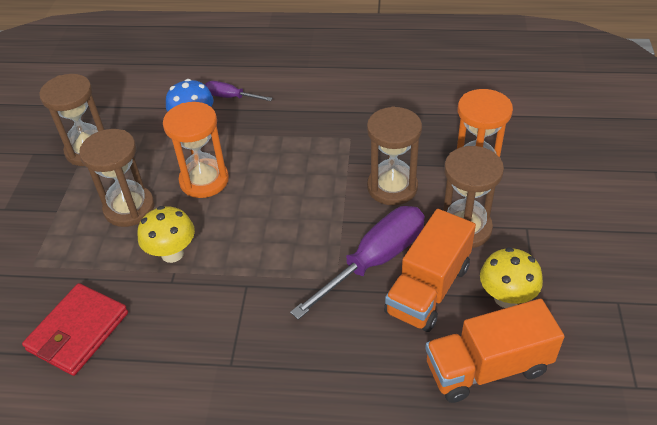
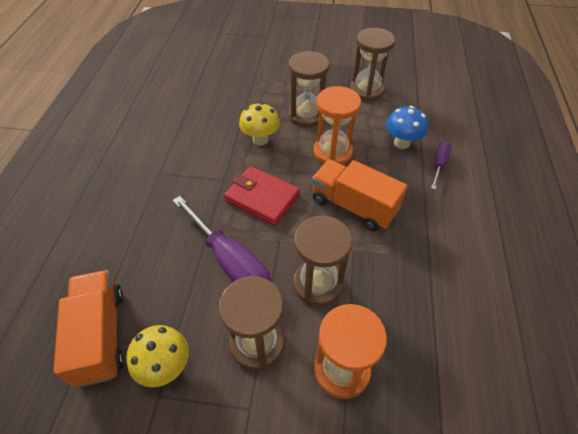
camera: 90 degrees right, 5 degrees up
(78, 331) = (206, 104): red wallet -> red wallet (262, 198)
(428, 289) = (191, 300): orange truck -> orange truck (353, 206)

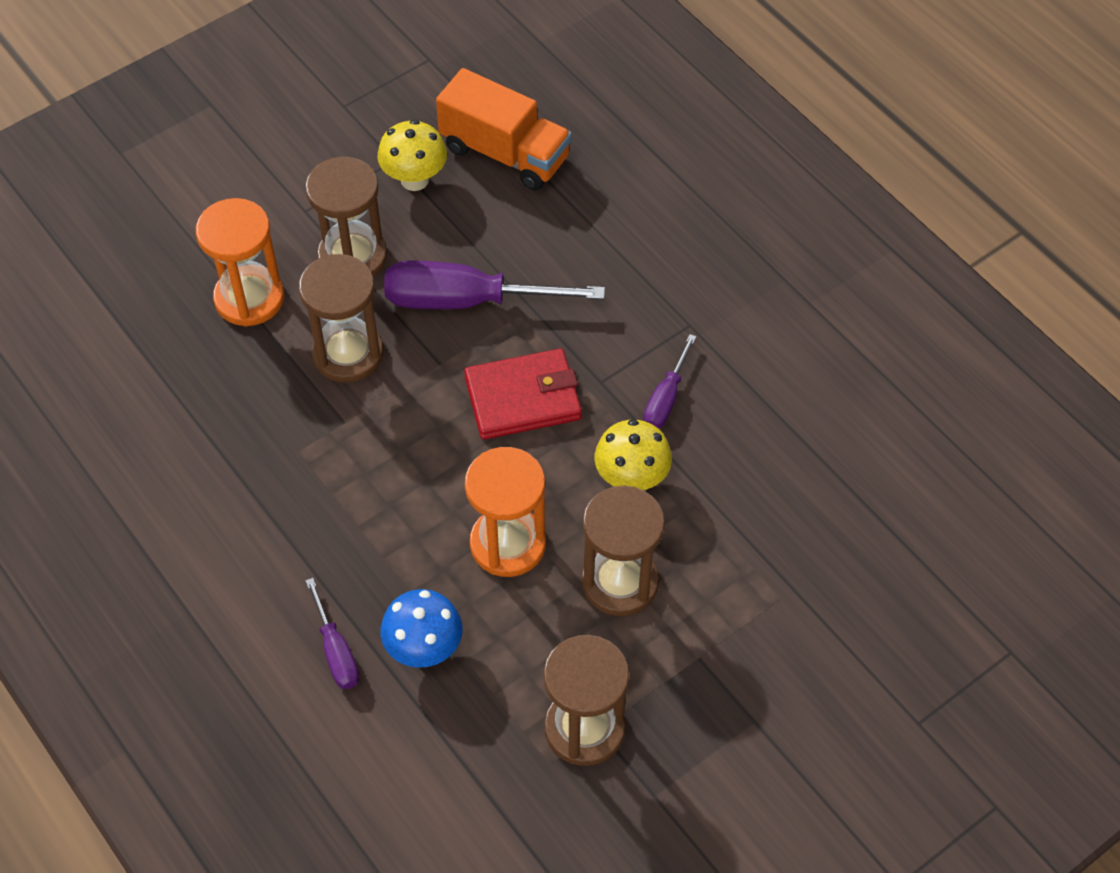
camera: 135 degrees right, 5 degrees up
(209, 155) = (666, 398): none -> purple screwdriver
(353, 206) = (397, 480): orange truck -> none

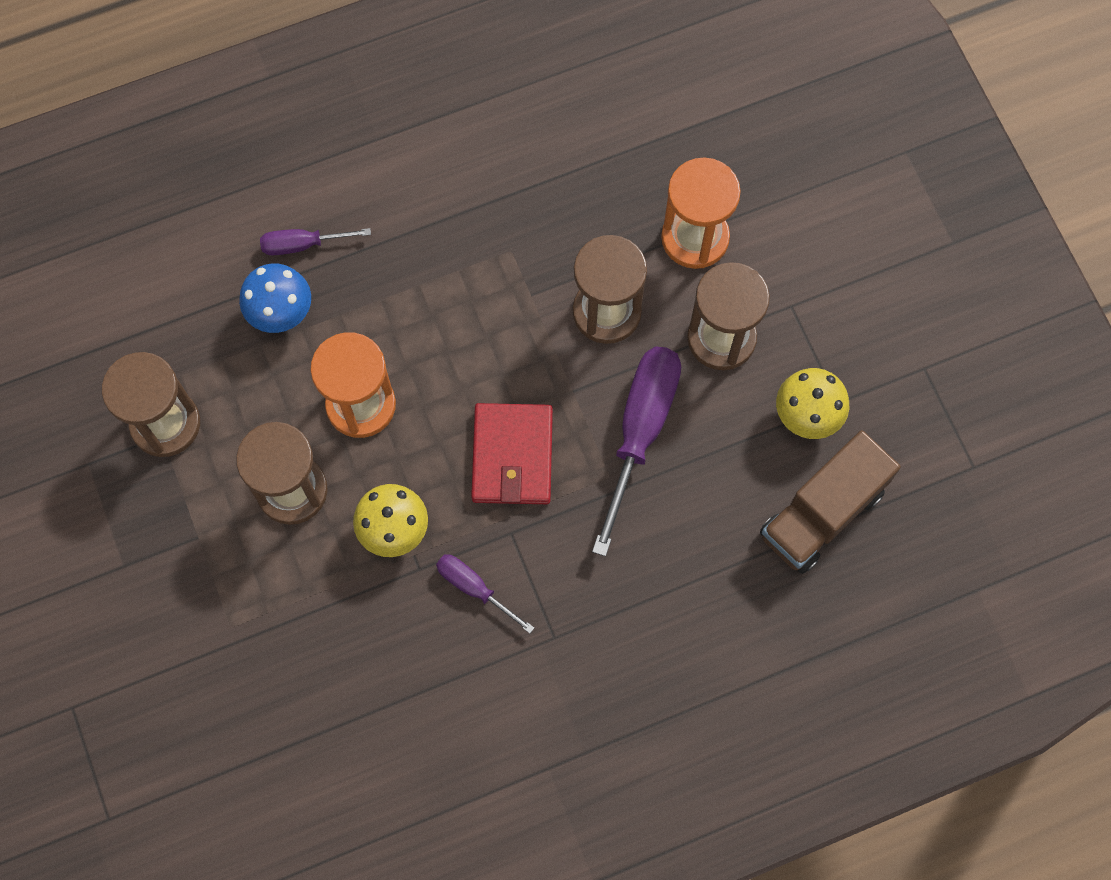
camera: 105 degrees right, 15 degrees up
(505, 153) = (822, 513): orange truck -> brown truck

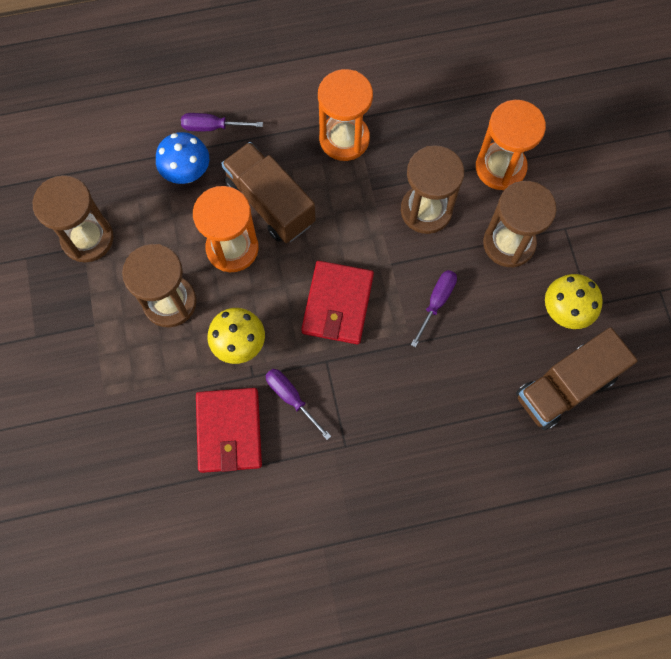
camera: 10 degrees right, 0 degrees up
(399, 336) = (270, 203): none -> brown truck
(402, 644) = (229, 431): none -> red wallet
(482, 232) = (344, 139): none -> orange hourglass
(640, 432) = (436, 302): purple screwdriver -> purple screwdriver, size x0.52

